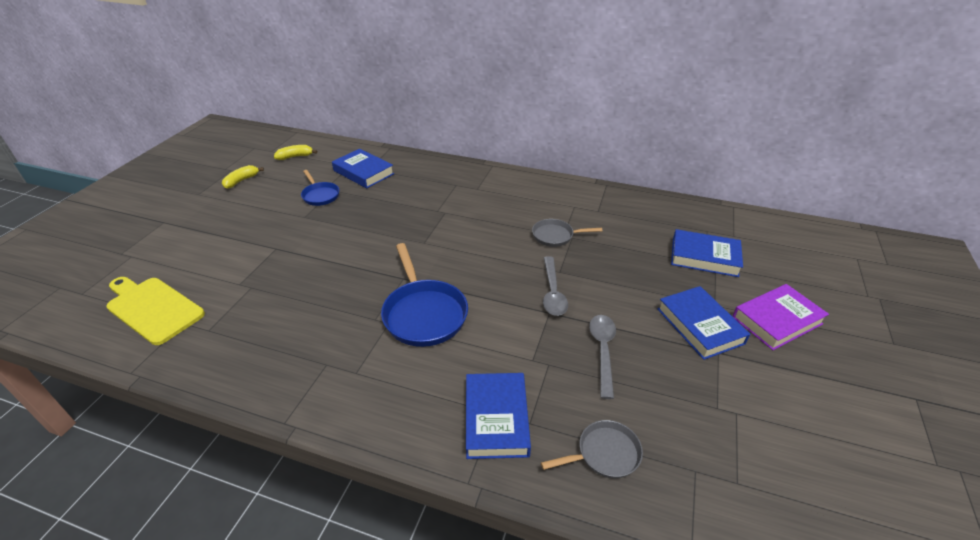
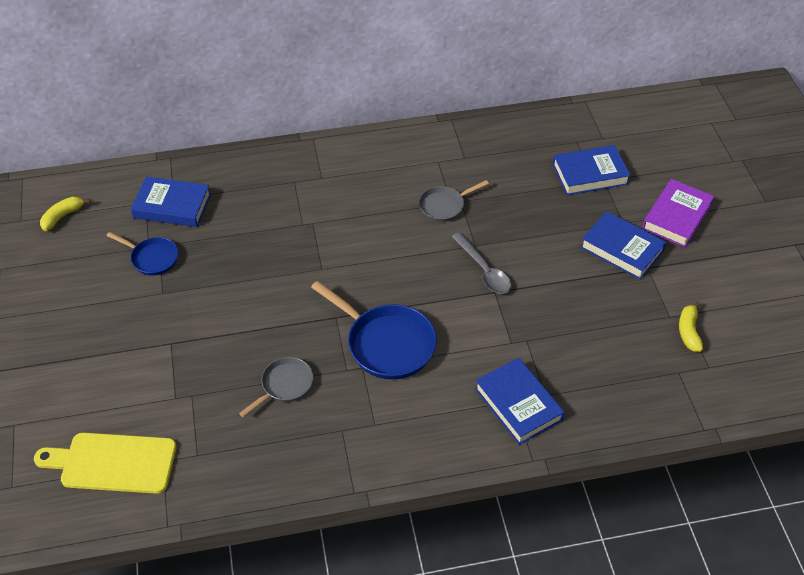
camera: 30 degrees left, 10 degrees up
(241, 181) = (32, 278): yellow banana -> yellow banana (689, 332)
(603, 351) = (561, 308): grey spoon -> none
(604, 454) = (612, 391): grey pan -> grey pan (284, 385)

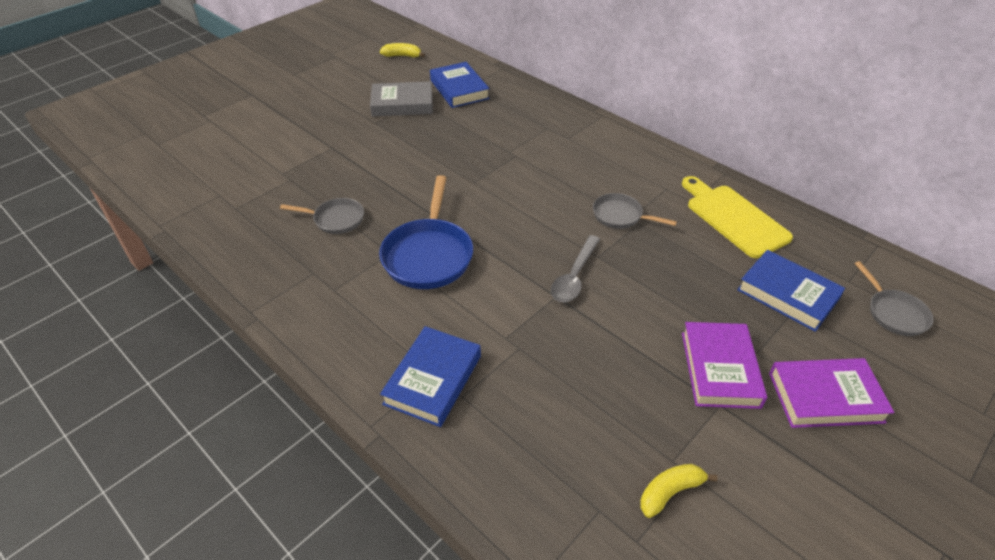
camera: 55 degrees right, 5 degrees down
(113, 463) = (203, 174): yellow cutting board -> yellow cutting board (733, 218)
(152, 258) = (402, 104): blue pan -> grey book
(622, 249) = (720, 369): blue book -> purple book
(642, 139) = (894, 313): none -> grey pan

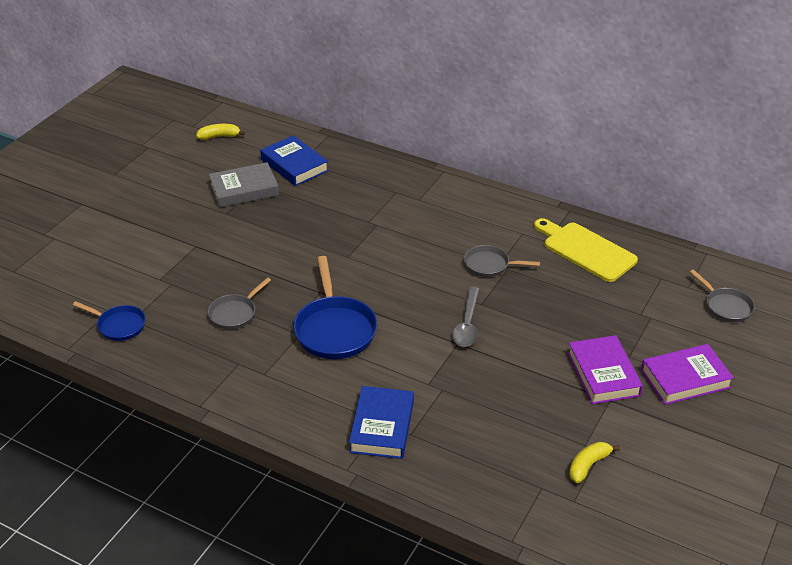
camera: 15 degrees left, 5 degrees down
(219, 211) = (119, 325): none -> blue pan
(336, 219) = (235, 313): grey pan -> grey pan turned 135 degrees clockwise
(787, 294) = (643, 307): blue book -> none

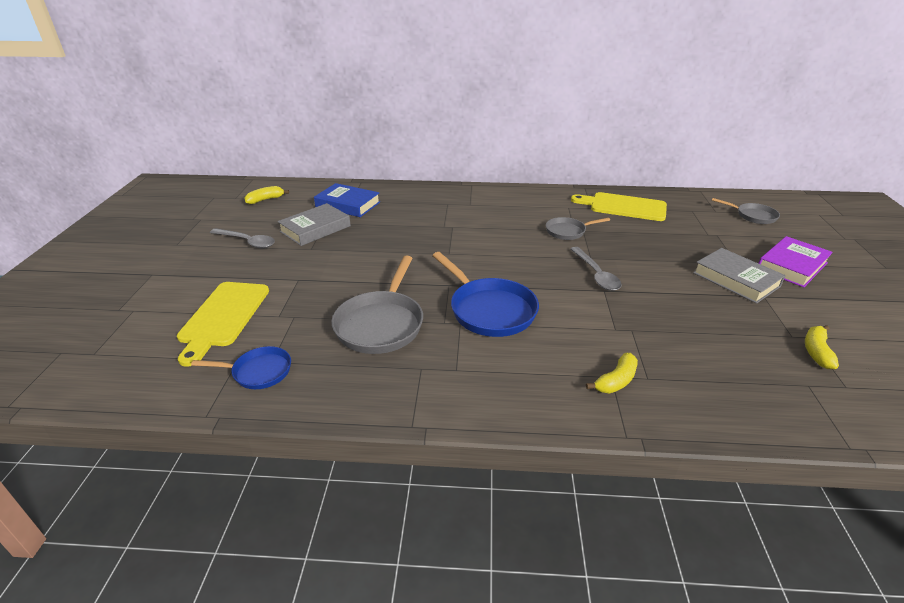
camera: 25 degrees left, 5 degrees down
(117, 266) = (223, 317): none -> yellow cutting board
(175, 188) = (247, 242): none -> grey spoon
(235, 313) = (381, 324): grey pan -> grey pan, size x1.74
(382, 426) = (616, 380): blue book -> yellow banana
(603, 374) = (736, 279): purple book -> grey book

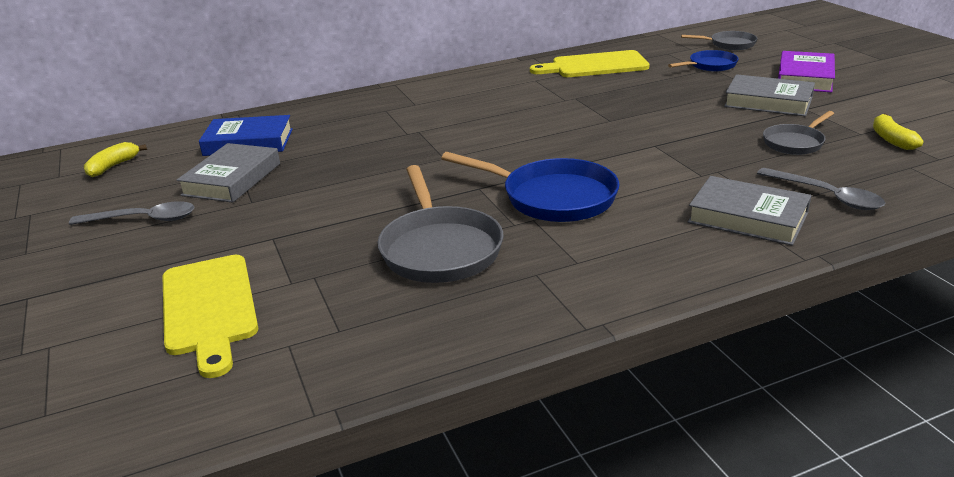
camera: 25 degrees left, 5 degrees down
(258, 372) = (333, 346): blue pan -> blue pan (710, 66)
(568, 231) = (559, 102): grey pan -> grey pan (795, 143)
(596, 274) = (631, 134): grey spoon -> grey spoon (826, 196)
(616, 380) = (748, 217): yellow banana -> grey book

